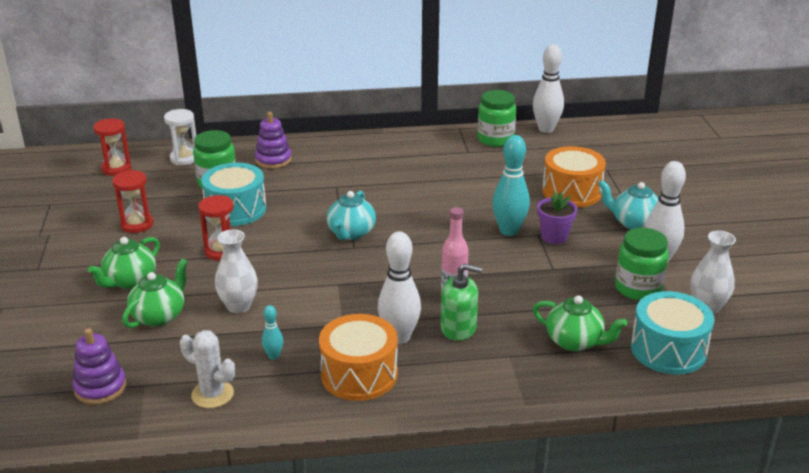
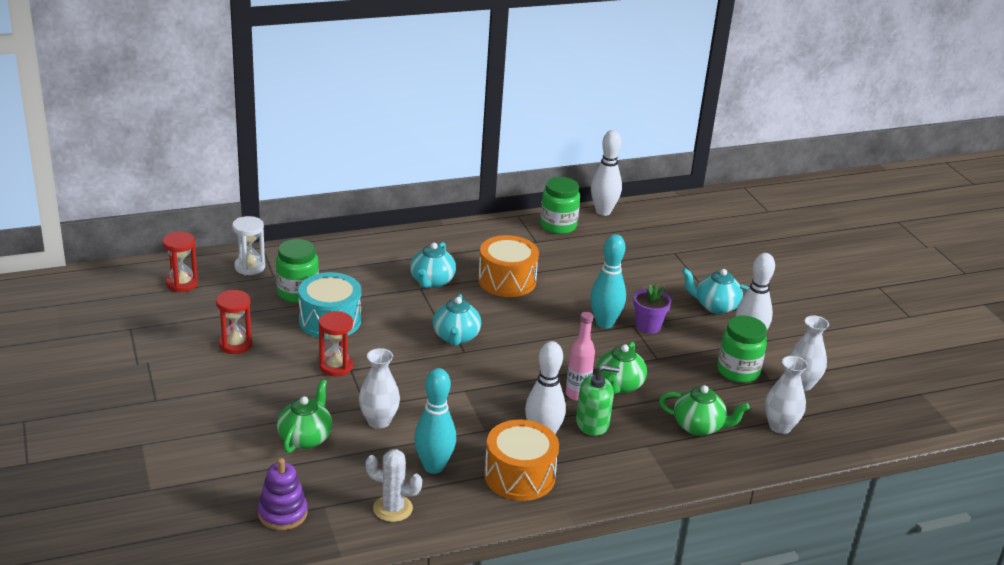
camera: 15 degrees left, 0 degrees up
(130, 281) = (258, 405): green teapot -> green teapot (619, 386)
(273, 160) = (344, 263): purple stacking toy -> none
(273, 356) = (433, 466): turquoise bowling pin -> turquoise bowling pin, size x2.03
(350, 181) = (432, 281): none -> turquoise teapot
(571, 192) = (649, 278): orange drum -> orange drum (507, 280)
(668, 349) = (780, 426): turquoise drum -> white vase

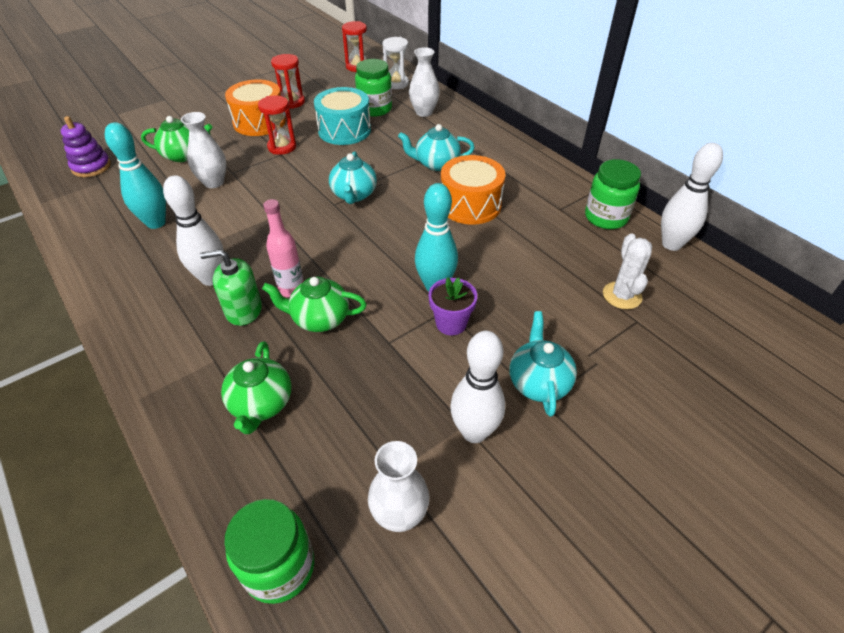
camera: 75 degrees right, 15 degrees up
(392, 508) = (98, 214): white cactus -> white cactus (622, 295)
(456, 337) = (354, 195): turquoise teapot -> turquoise teapot turned 75 degrees counterclockwise
(519, 476) = (148, 275): orange drum -> orange drum (259, 122)
(592, 423) = (243, 310): green soap dispenser -> green soap dispenser turned 105 degrees clockwise
(738, 371) = (397, 429): green jar -> green jar (279, 567)
(780, 426) = (285, 497): white vase -> white vase (424, 112)

